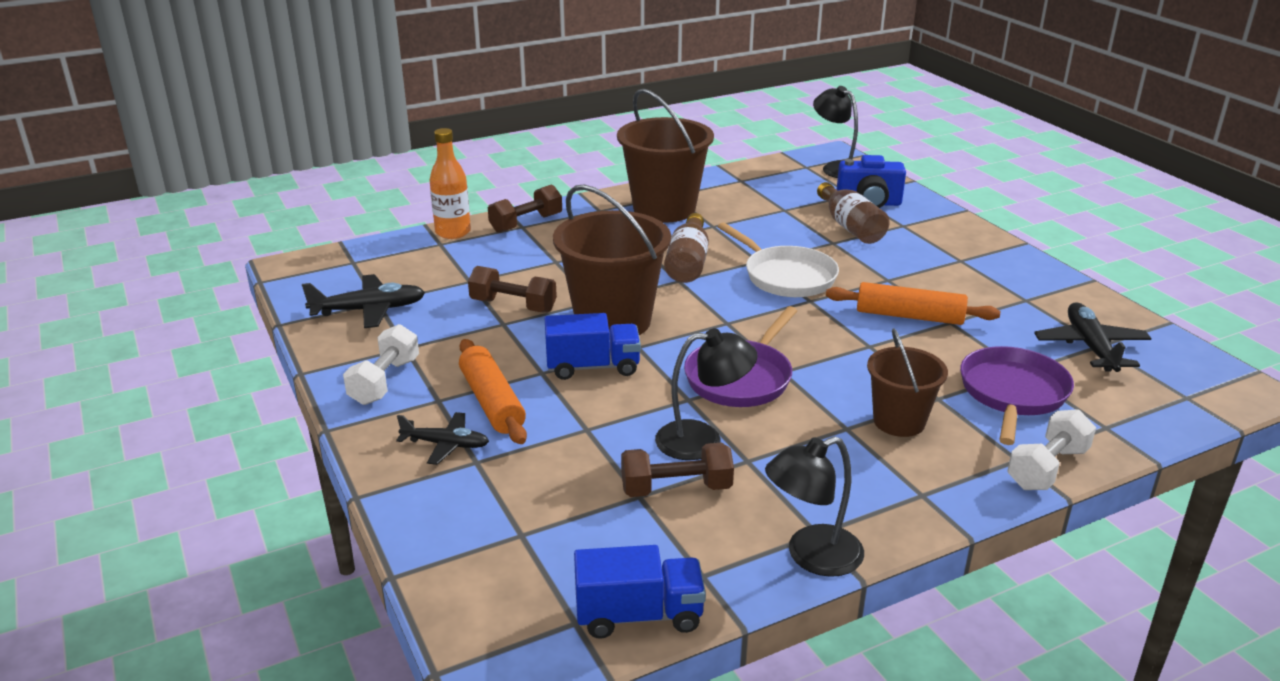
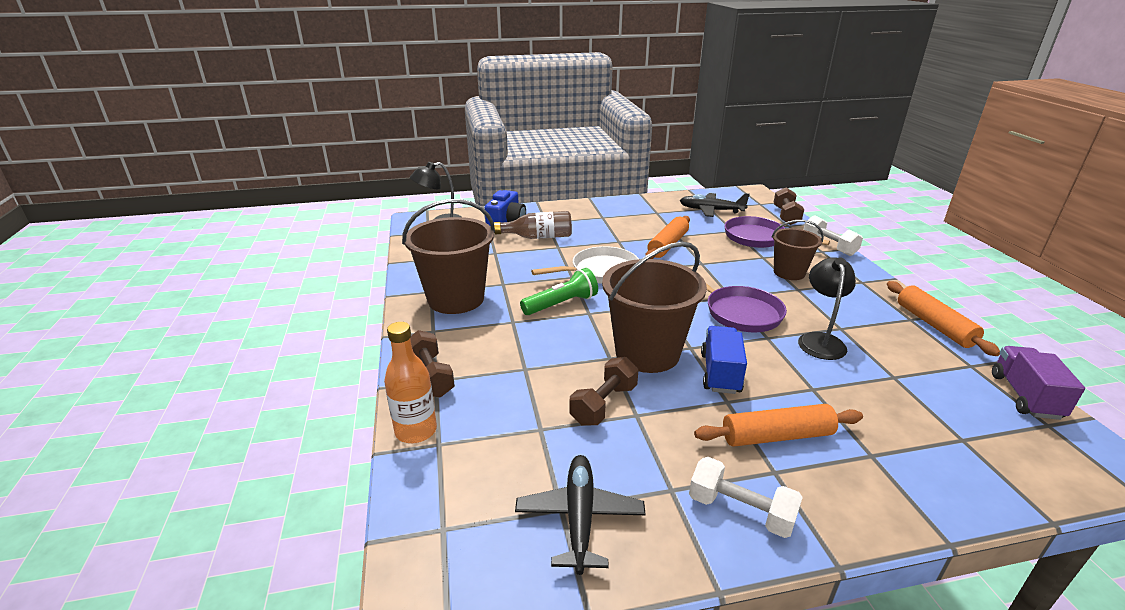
camera: 75 degrees left, 0 degrees up
(446, 444) = (850, 472): black plane -> none
(639, 615) = (1025, 396): blue truck -> purple truck
(676, 489) = (881, 360): brown dumbbell -> brown dumbbell (786, 216)
(688, 263) = (561, 304): brown bottle -> green flashlight
(811, 556) = (934, 325): black lamp -> orange rolling pin

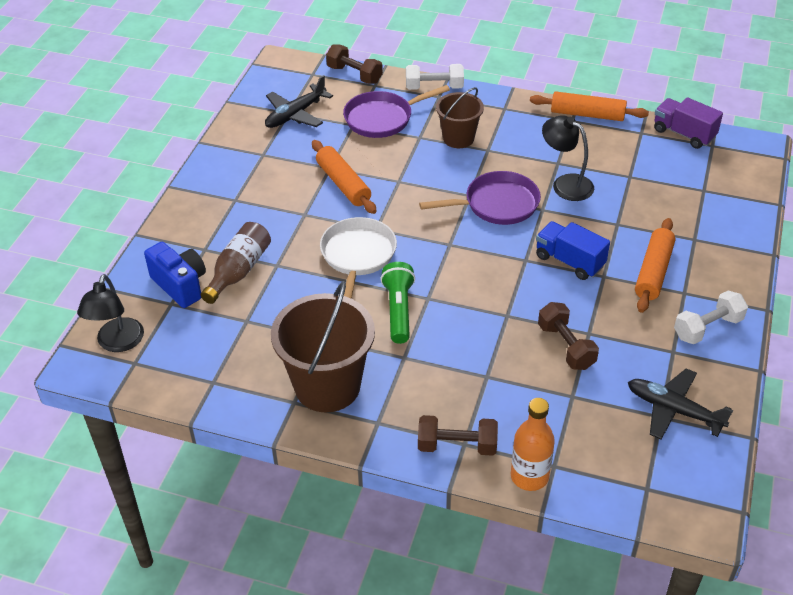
camera: 60 degrees left, 15 degrees up
(647, 353) = (516, 289): brown bucket -> none

